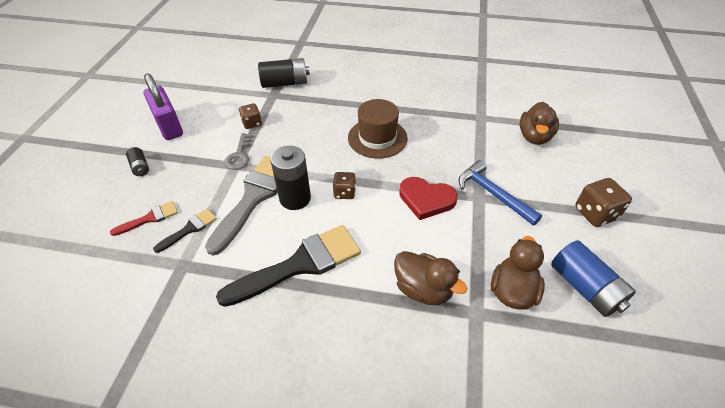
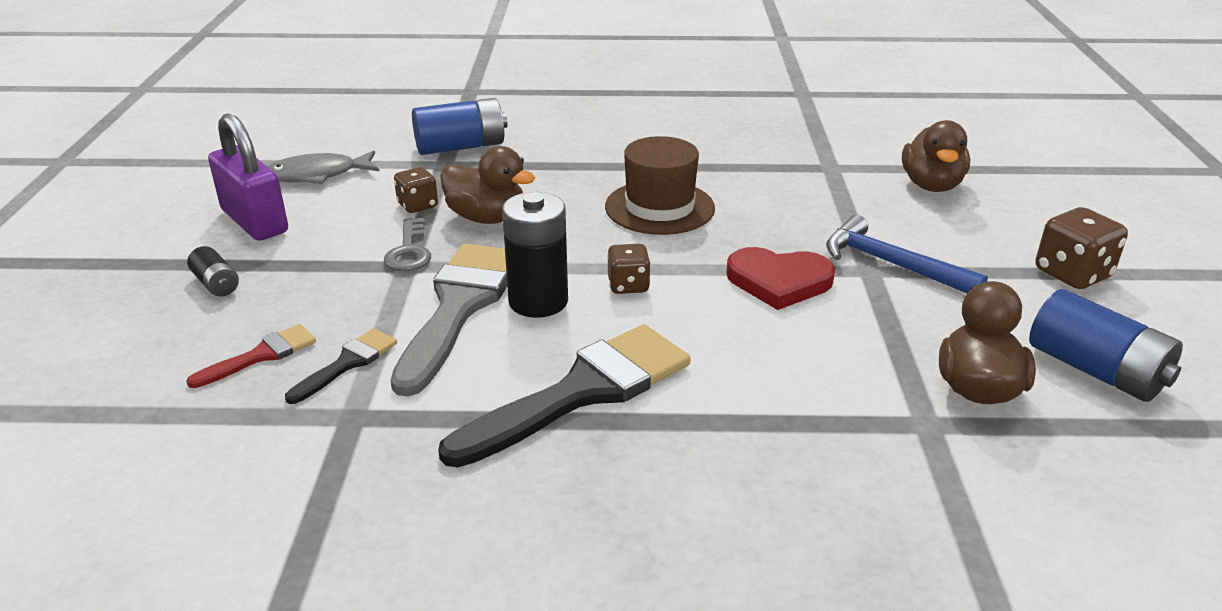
camera: 10 degrees left, 15 degrees down
(207, 97) = (317, 175): none -> grey fish
(285, 83) = (461, 147): black battery -> blue battery
(423, 289) = (821, 402): brown duck -> brown duck (487, 218)

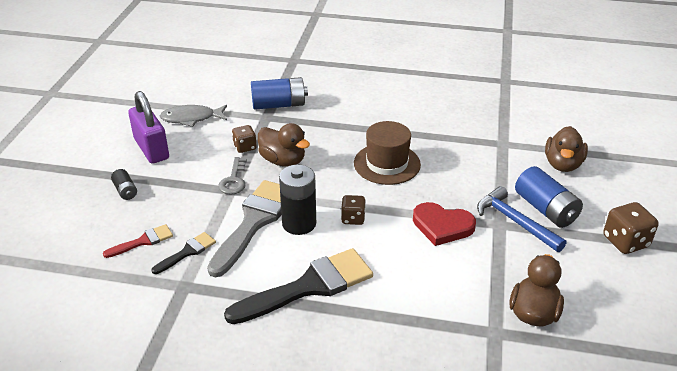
camera: 10 degrees right, 5 degrees up
(1095, 370) = (609, 311): blue battery -> blue battery (545, 209)

